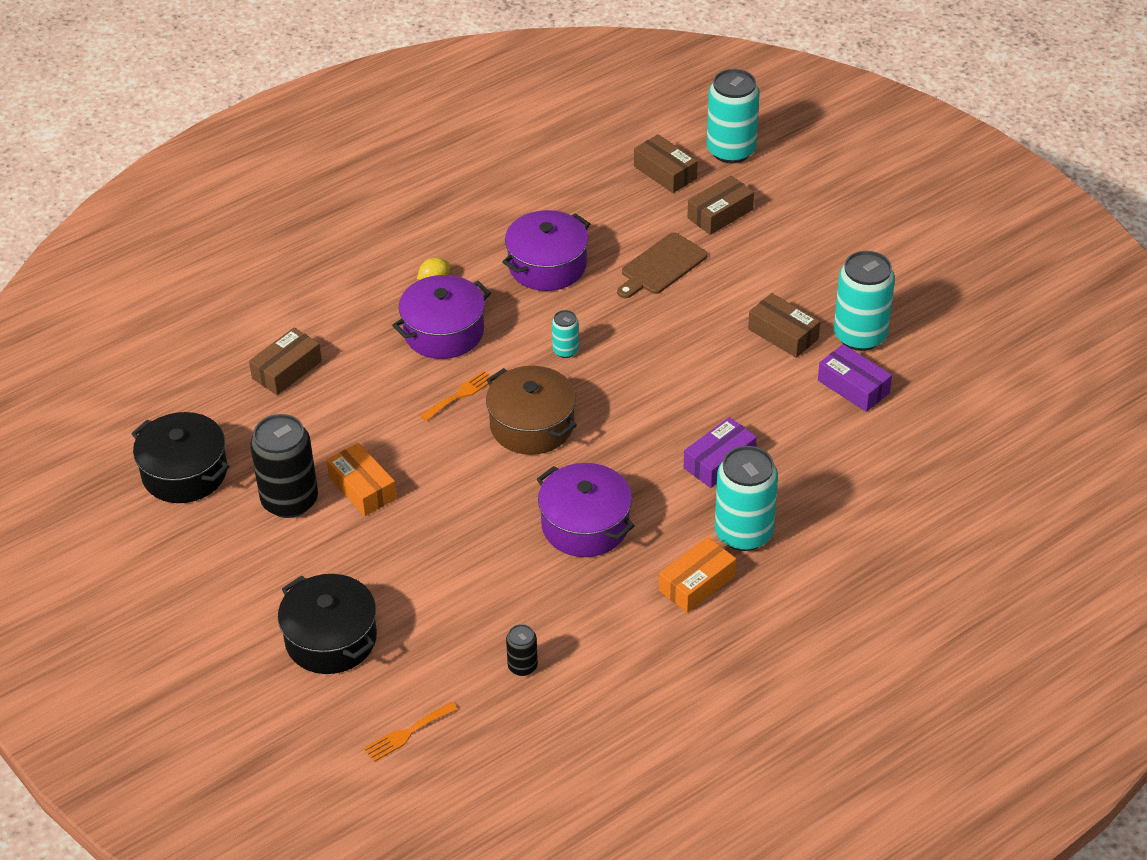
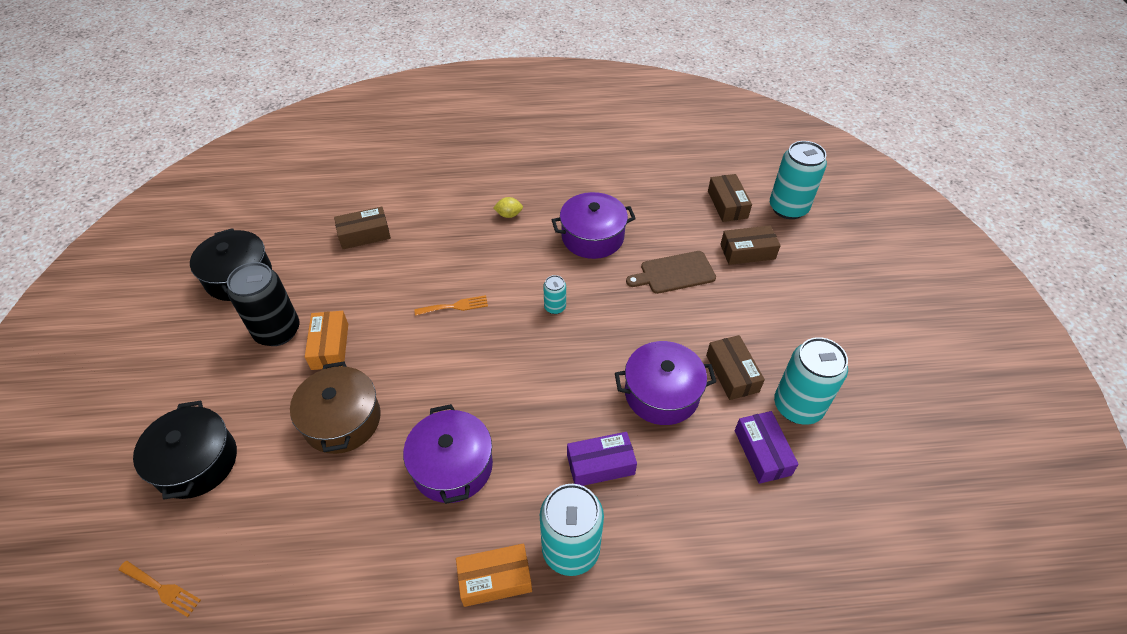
camera: 30 degrees right, 5 degrees up
(407, 733) = (162, 589): orange fork -> orange fork turned 150 degrees counterclockwise
(443, 332) = (484, 254): purple pot -> purple pot (661, 393)
(522, 666) = (297, 577): black can -> none
(532, 425) = (483, 356): brown pot -> brown pot (342, 420)

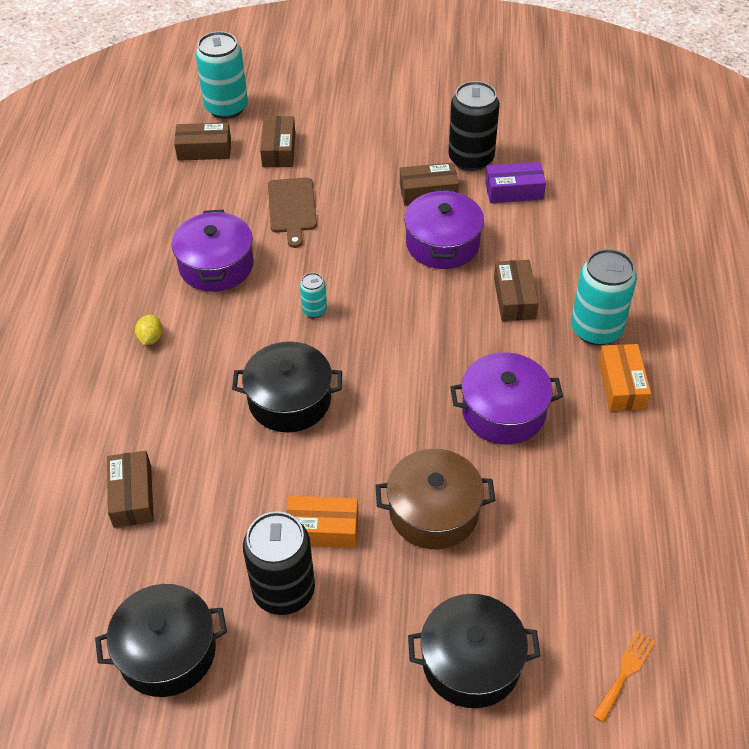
camera: 80 degrees left, 0 degrees up
(455, 306) = (289, 400): orange fork -> black pot
(600, 465) = (514, 298): purple box -> brown box
(798, 406) = (471, 159): turquoise can -> black can

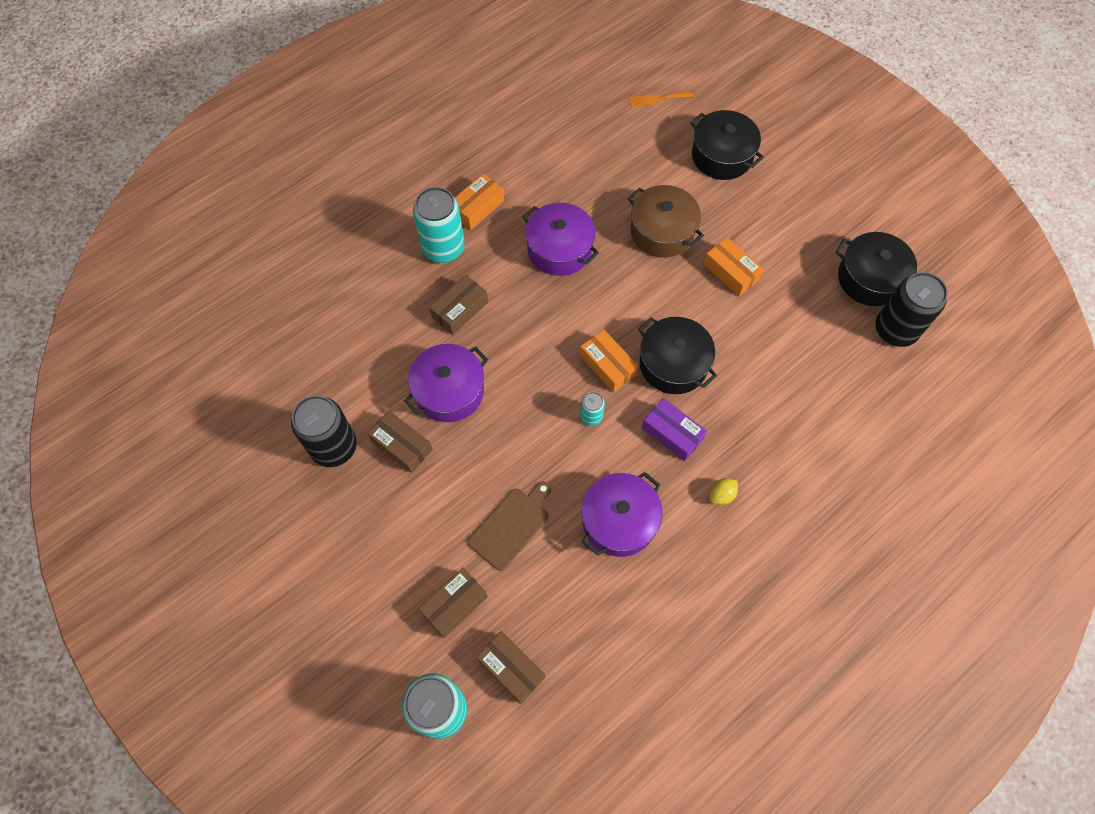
camera: 135 degrees left, 15 degrees up
(132, 496) = (824, 383): brown box -> none
(284, 590) = (782, 258): black can -> black can (895, 330)
(344, 355) = (607, 365): none -> orange box
(514, 190) = (346, 389): purple box -> purple box (672, 433)

